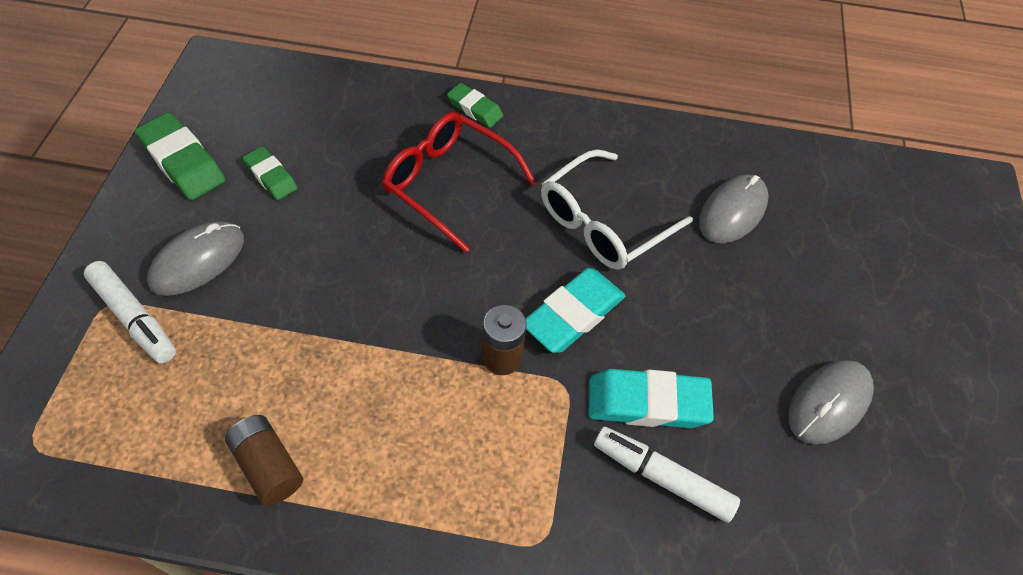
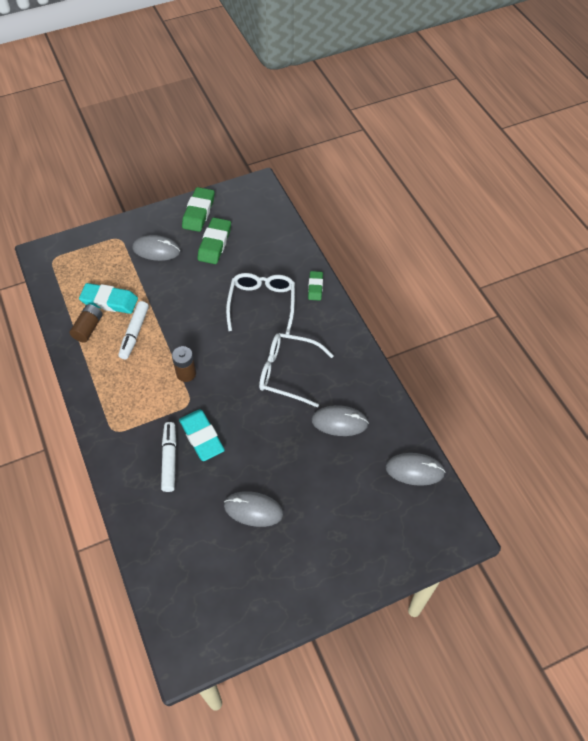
camera: 60 degrees right, 0 degrees up
(134, 318) = (118, 250): white marker -> white marker (134, 333)
(271, 176) = (214, 243): green eraser -> green eraser, size x1.65
(448, 183) = (262, 303): red glasses -> white glasses
(573, 314) = (227, 387): turquoise eraser -> turquoise eraser (109, 301)
(858, 177) = (414, 470): none -> grey mouse

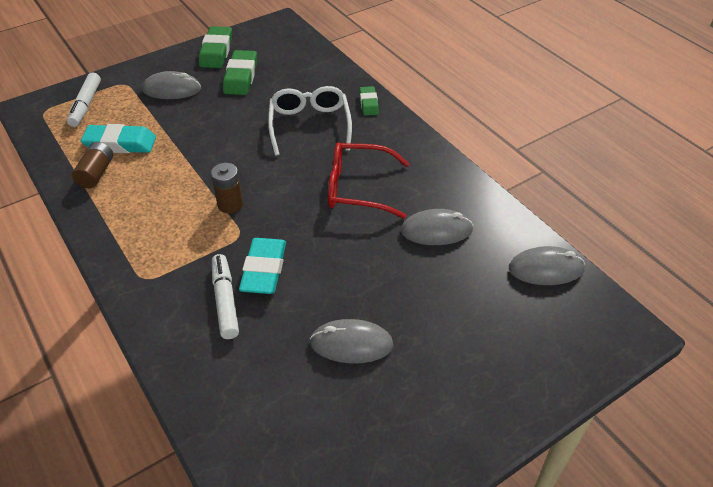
camera: 10 degrees left, 10 degrees down
(134, 333) = (157, 171): white marker -> white marker (86, 105)
(202, 437) = (264, 270): turquoise eraser -> turquoise eraser turned 45 degrees clockwise
(287, 372) = (357, 188): white glasses -> red glasses

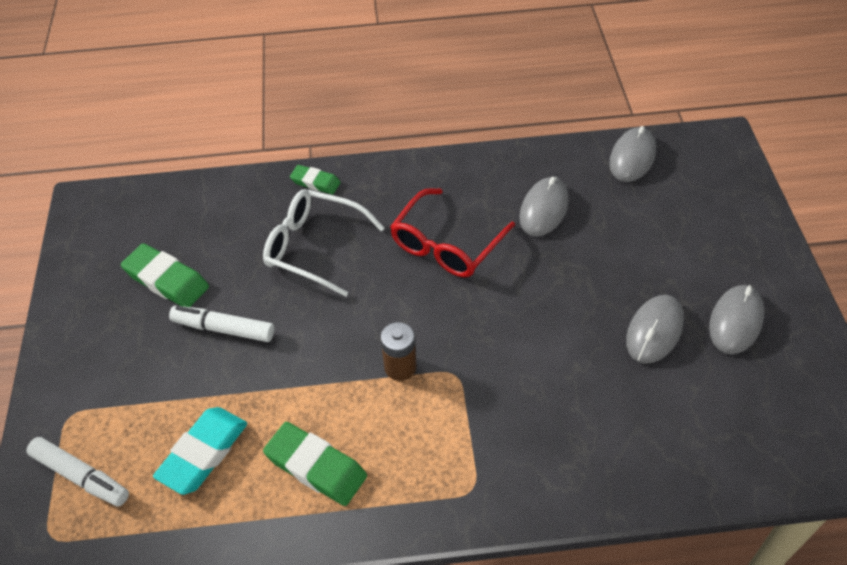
camera: 60 degrees left, 5 degrees up
(96, 173) = (246, 497): brown battery -> none
(172, 89) = (131, 362): grey mouse -> grey mouse (735, 321)
(216, 51) = (88, 288): green eraser -> green eraser (316, 467)
(225, 301) = (547, 418): white marker -> white marker (223, 328)
(264, 270) = (521, 368): turquoise eraser -> none

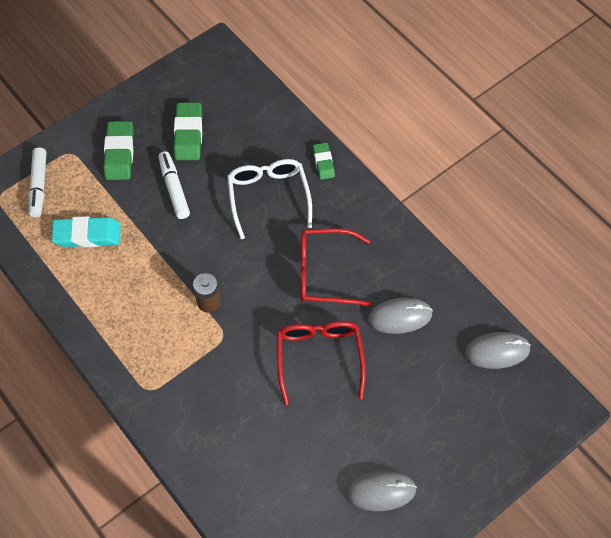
camera: 55 degrees right, 10 degrees up
(316, 467) = (113, 297): green eraser -> green eraser (119, 153)
(544, 297) = (319, 357): none -> red glasses
(654, 331) = (336, 441): grey mouse -> none

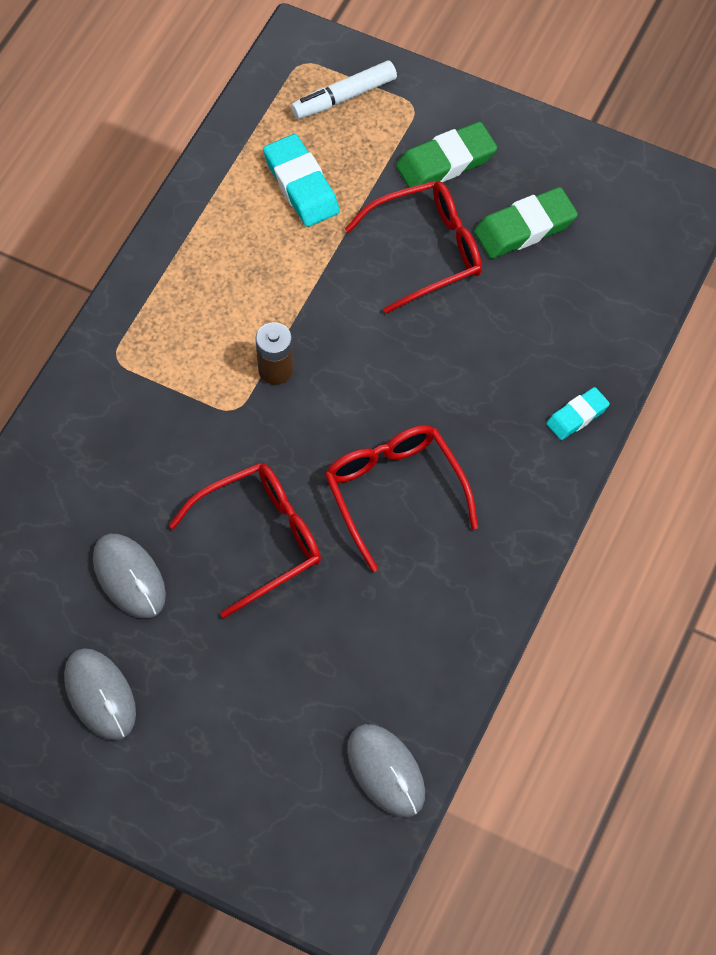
camera: 65 degrees right, 0 degrees up
(174, 188) = (427, 251): white marker -> red glasses
(268, 196) = (480, 370): white glasses -> none
(323, 163) = (577, 416): green eraser -> turquoise eraser
(400, 317) = (375, 618): grey mouse -> grey mouse (129, 577)

